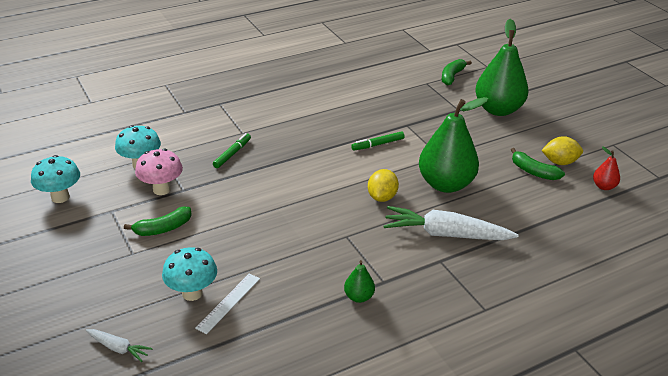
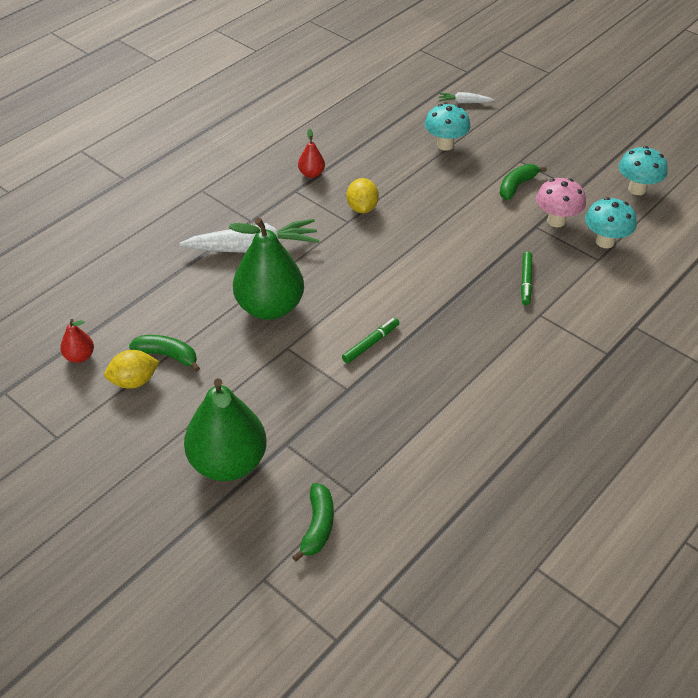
camera: 160 degrees right, 10 degrees up
(228, 303) = (412, 145): white ruler -> none
(358, 297) = (311, 174): green pear -> red pear
(382, 197) = (333, 272): yellow lemon -> yellow lemon (362, 208)

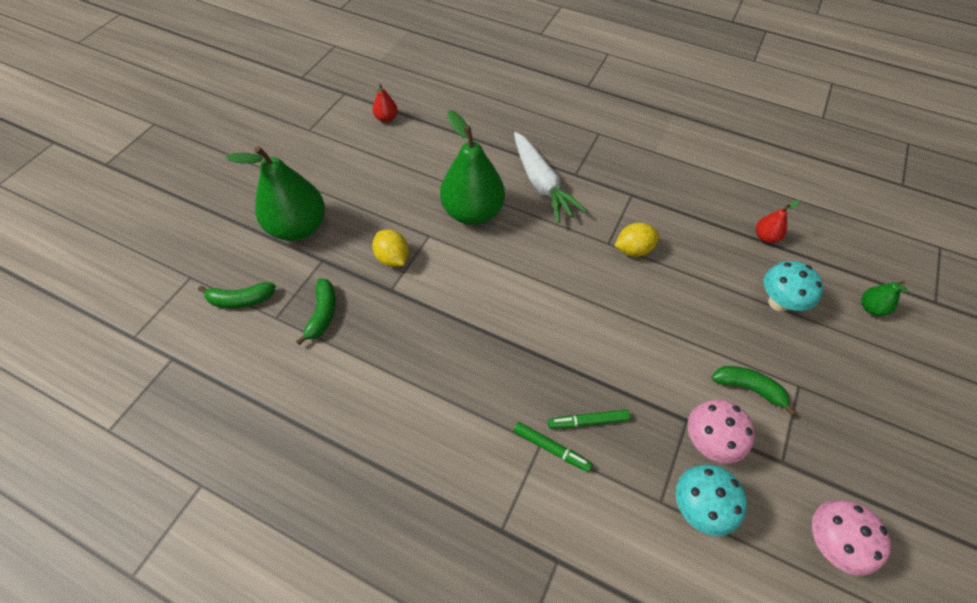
camera: 75 degrees right, 10 degrees up
(134, 381) = (369, 153): yellow lemon -> yellow lemon (393, 258)
(167, 355) = (400, 164): green banana -> green banana (322, 314)
(311, 174) = (662, 200): red pear -> red pear (765, 237)
(370, 343) = (451, 295): green marker -> green marker (551, 448)
(464, 102) = (871, 308): white carrot -> green pear
(637, 189) = (828, 542): turquoise mushroom -> pink mushroom

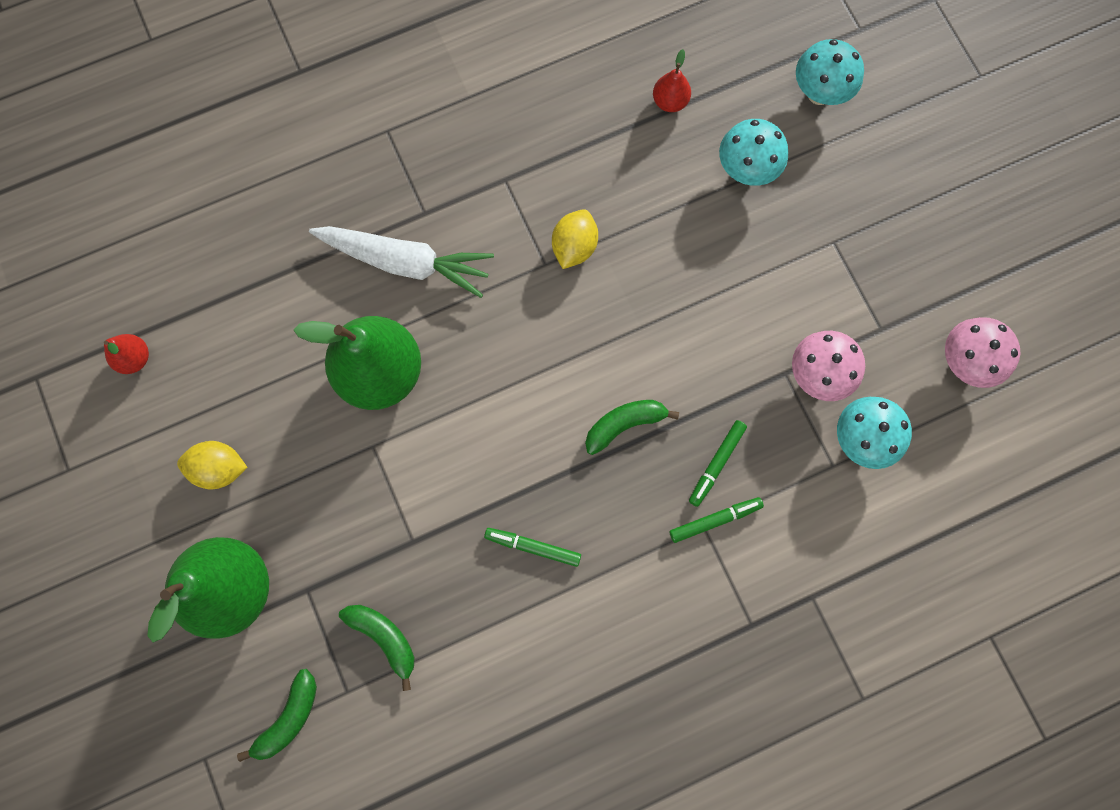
camera: 50 degrees left, 20 degrees up
(393, 258) = (371, 509): yellow lemon -> yellow lemon (220, 468)
(440, 352) = (533, 547): none -> green marker
(749, 388) = (801, 289): green banana -> green banana (624, 424)
(871, 308) = (819, 93): green pear -> turquoise mushroom

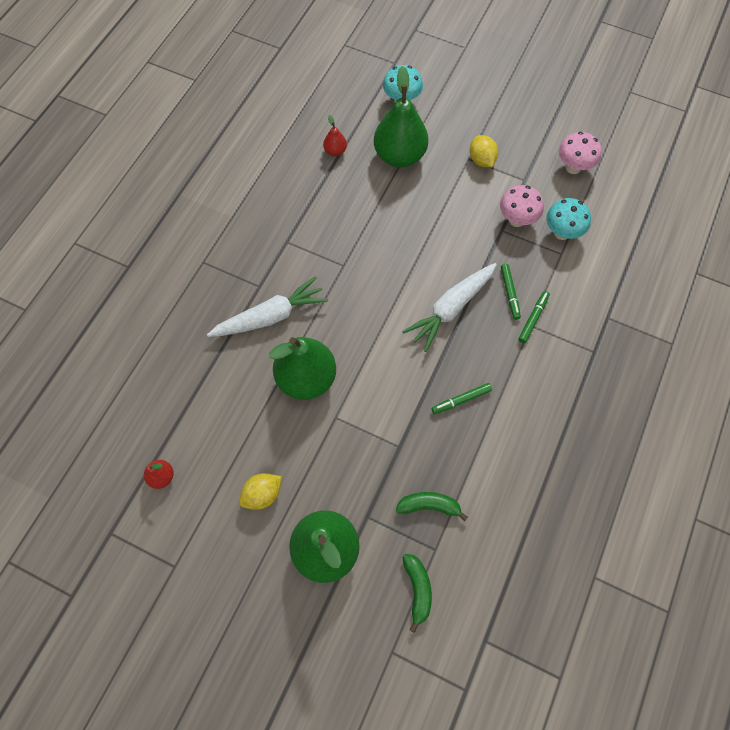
camera: 40 degrees left, 10 degrees down
(574, 247) = (350, 247): yellow lemon -> yellow lemon (481, 160)
(624, 424) = (450, 309): green banana -> white carrot
(746, 170) = (399, 156): turquoise mushroom -> green pear

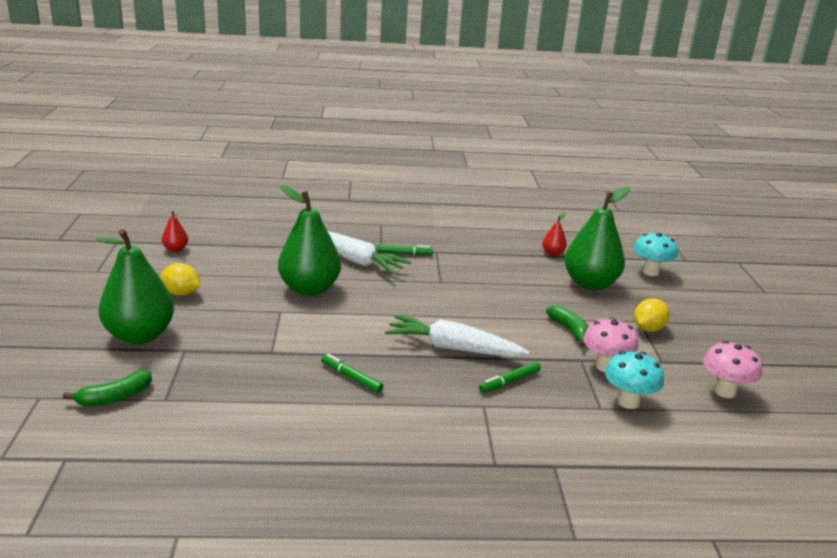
camera: 60 degrees right, 40 degrees down
(429, 506) = (214, 384): green banana -> green banana (570, 331)
(533, 318) = (494, 405): green marker -> green marker (403, 254)

